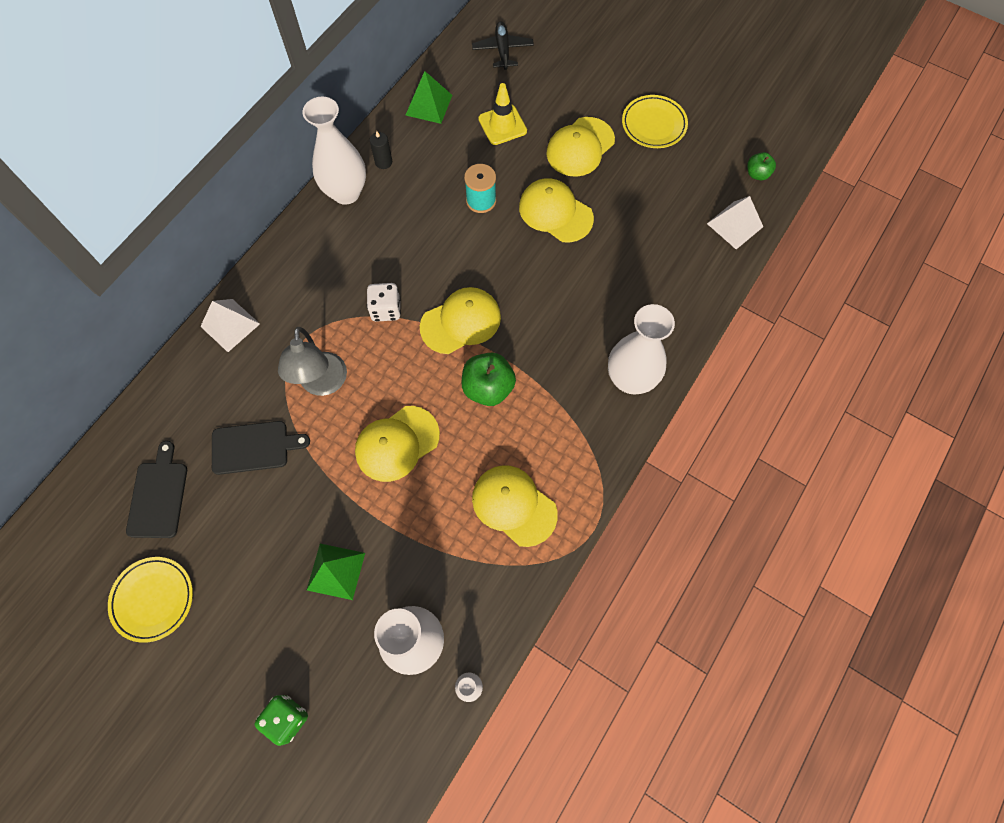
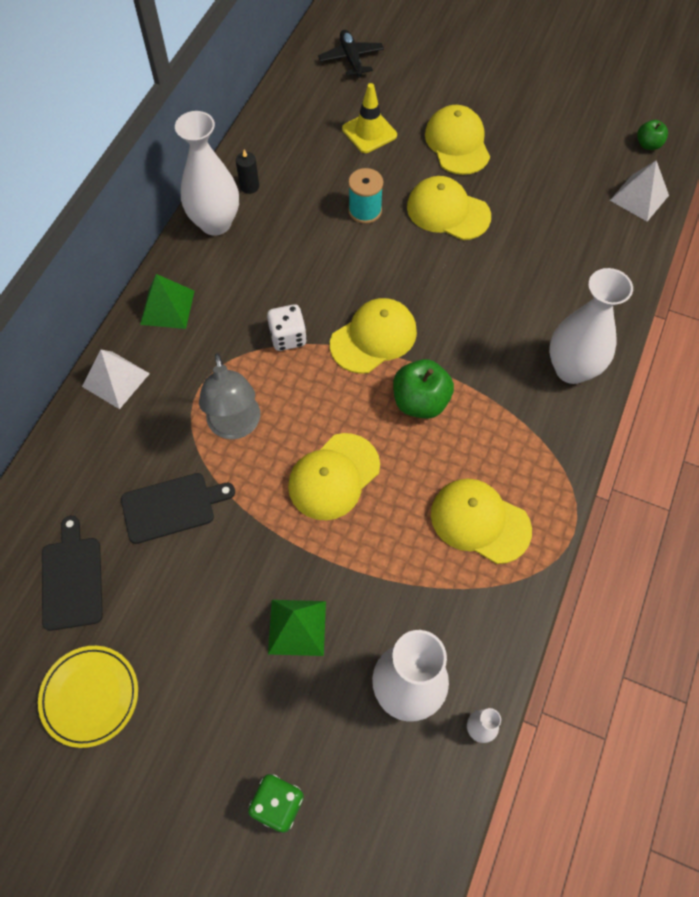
camera: 10 degrees left, 5 degrees down
(428, 105) = (285, 122): green pyramid -> green pyramid (167, 307)
(580, 147) = (457, 143): yellow cap -> yellow cap turned 135 degrees clockwise
(653, 124) = (528, 111): yellow plate -> none

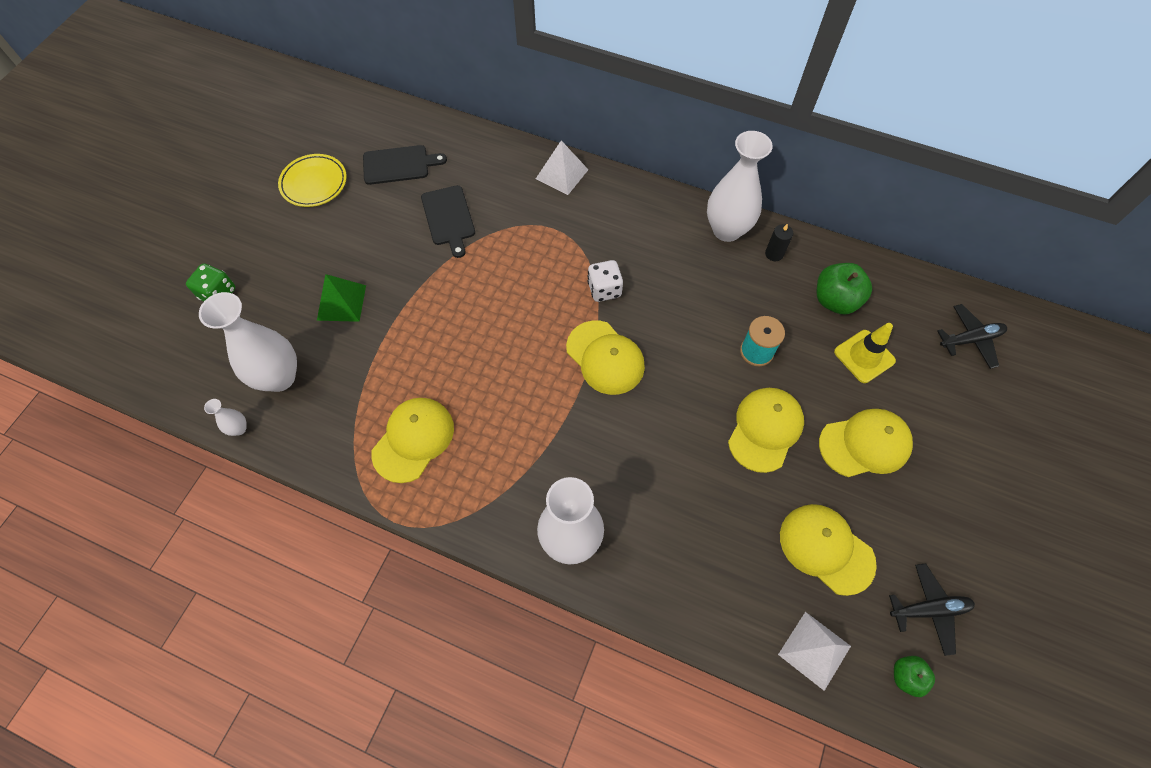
camera: 90 degrees right, 0 degrees up
(167, 307) = (632, 201): green pyramid -> none
(235, 426) = (516, 255): grey lamp -> none
(333, 477) = (465, 326): yellow cap -> yellow cap (826, 549)
(420, 401) = (536, 395): green apple -> green apple (835, 300)
(595, 124) = (929, 609): none -> black plane

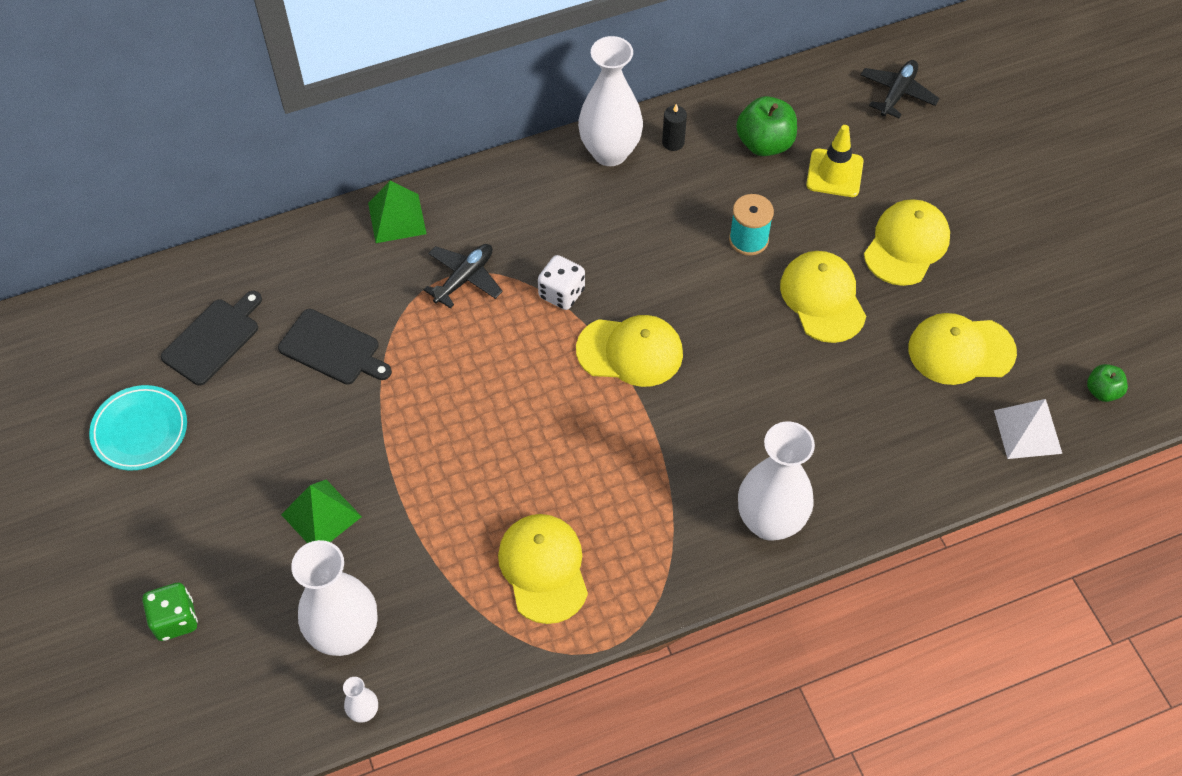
camera: 45 degrees left, 5 degrees down
(314, 183) = (140, 430): yellow plate -> turquoise plate
(562, 174) = (397, 218): white pyramid -> green pyramid
(929, 609) = (1070, 330): black plane -> black plane (464, 278)

